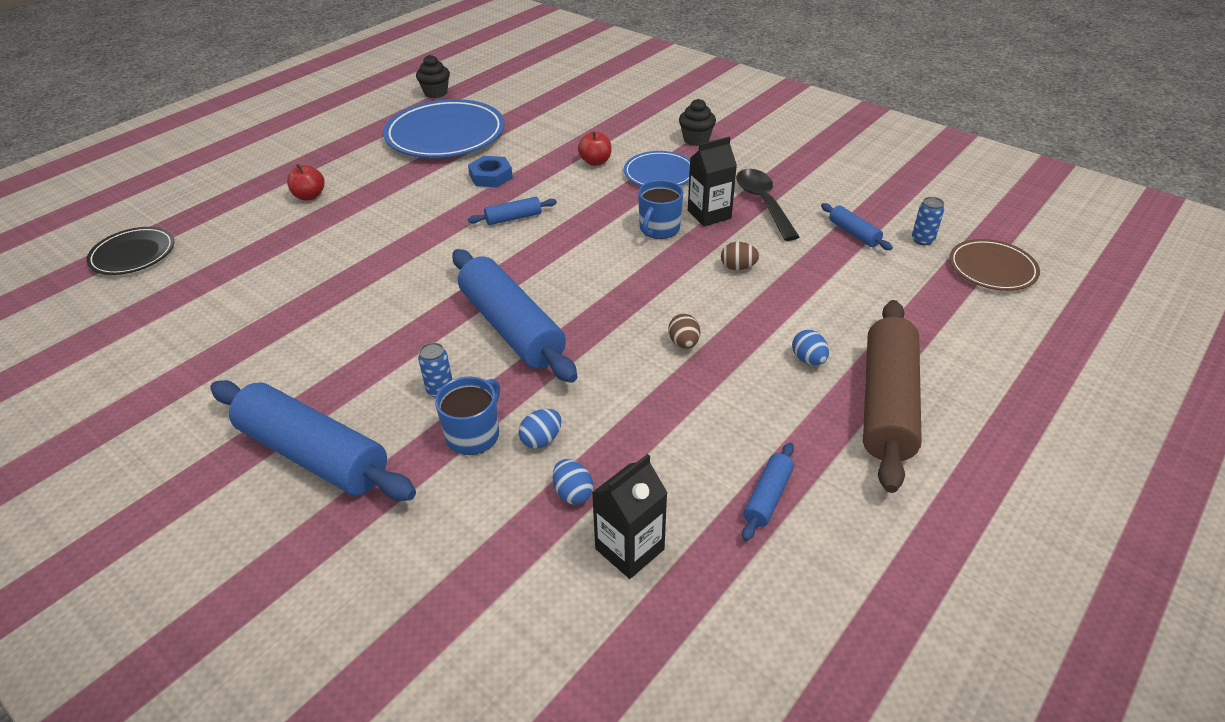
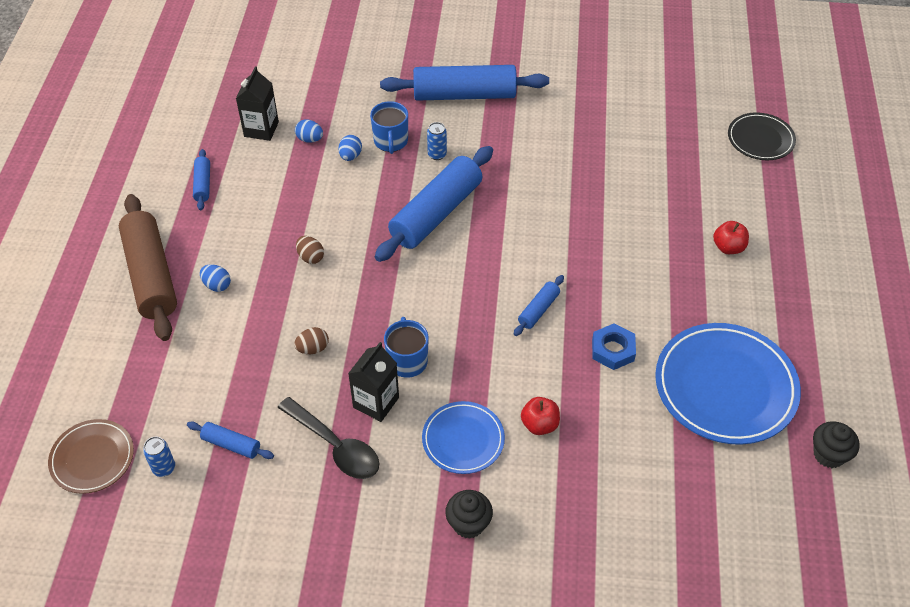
camera: 145 degrees right, 10 degrees up
(512, 327) = (436, 213): blue rolling pin -> blue rolling pin turned 75 degrees counterclockwise

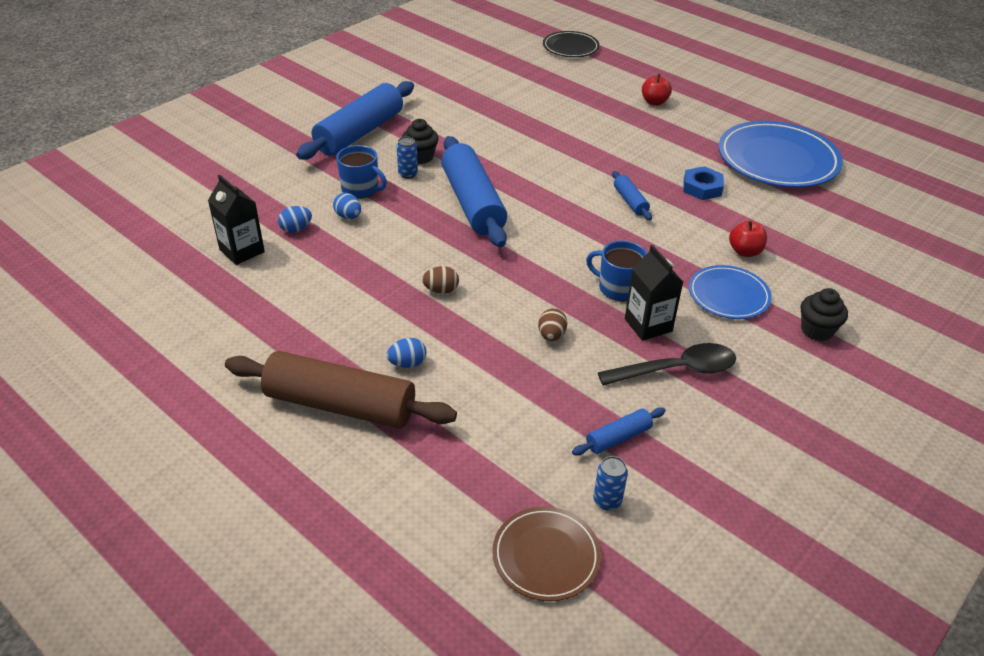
camera: 55 degrees left, 10 degrees down
(202, 184) = (262, 317): blue rolling pin -> none
(828, 455) = (867, 150): black cupcake -> black cupcake (420, 157)

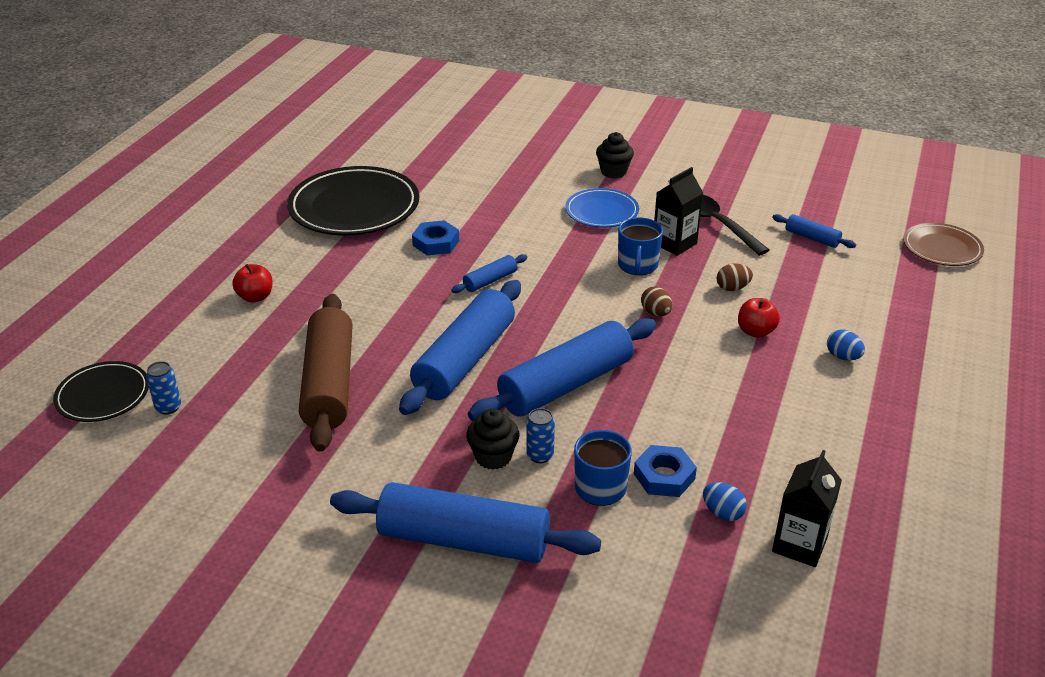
camera: 110 degrees left, 5 degrees down
(340, 404) = (926, 379): brown rolling pin -> brown rolling pin (328, 383)
(348, 216) = (664, 476): blue egg -> blue nut
(441, 290) = (730, 365): brown egg -> brown egg (656, 313)
(530, 168) = (464, 360): none -> blue rolling pin
(607, 501) = (872, 233): blue can -> blue can (168, 407)
(745, 252) = (531, 210): red apple -> red apple (755, 331)
(777, 160) = (354, 207): blue plate -> black plate

